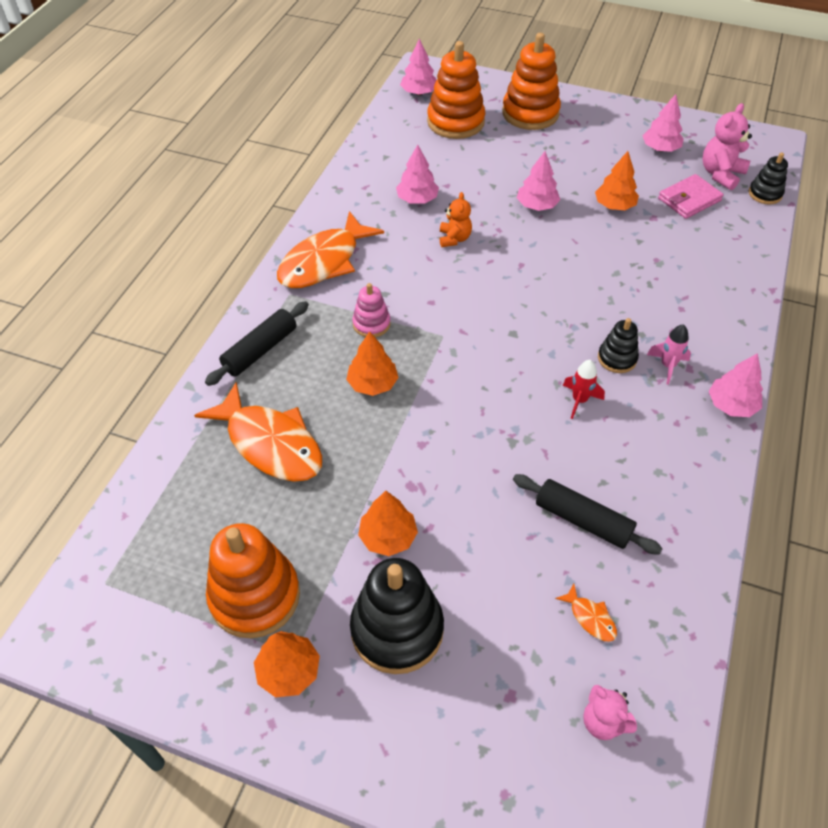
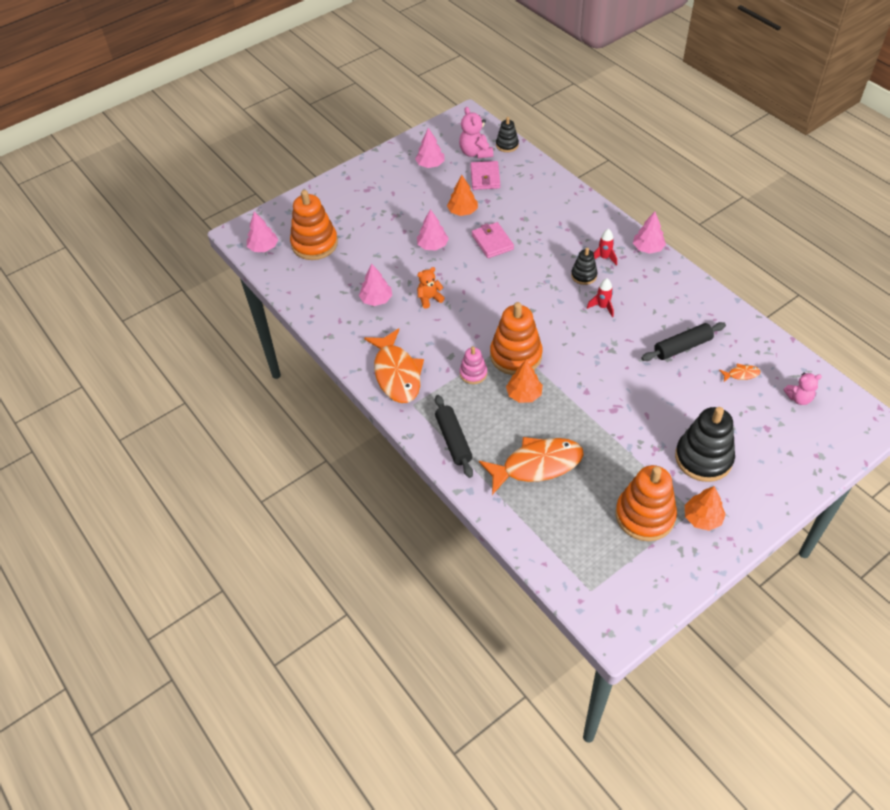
camera: 55 degrees left, 0 degrees up
(388, 537) = (642, 436): orange tree -> none
(454, 238) = (429, 298): orange teddy bear -> orange teddy bear turned 60 degrees counterclockwise
(530, 113) = (341, 204): orange stacking toy -> orange stacking toy (516, 355)
(590, 251) = (492, 242): none -> pink wallet
(667, 366) = (604, 258): pink rocket -> red rocket

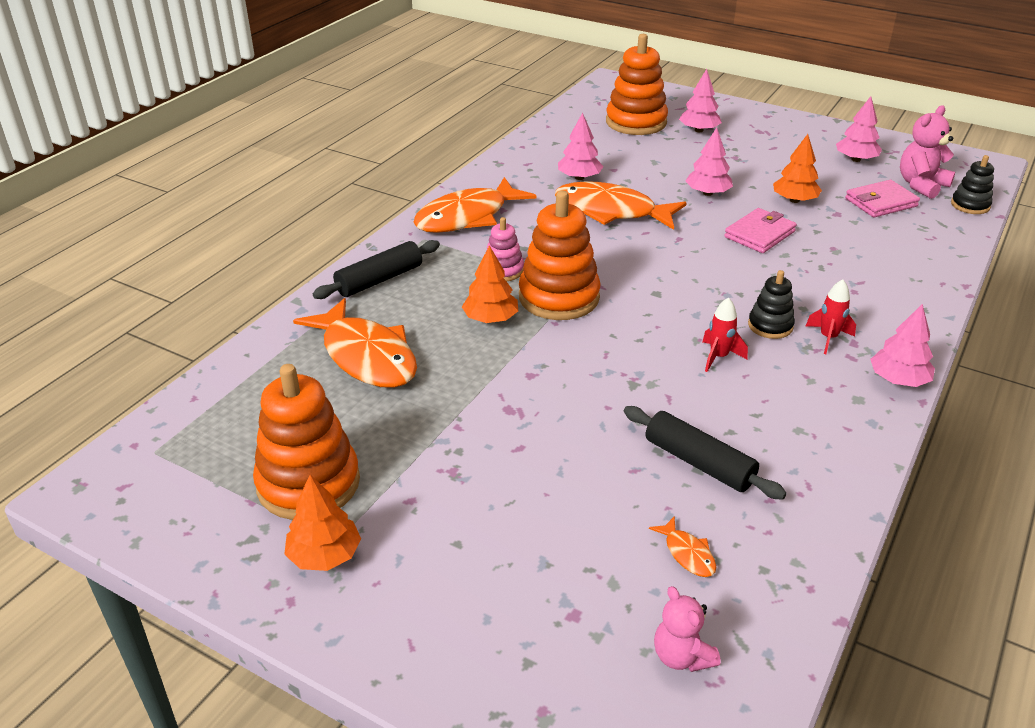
camera: 65 degrees right, 15 degrees down
(263, 247) = (603, 98): pink tree -> pink tree (699, 130)
(429, 298) = (611, 211): orange teddy bear -> orange fish
(703, 458) = (457, 534): black stacking toy -> none

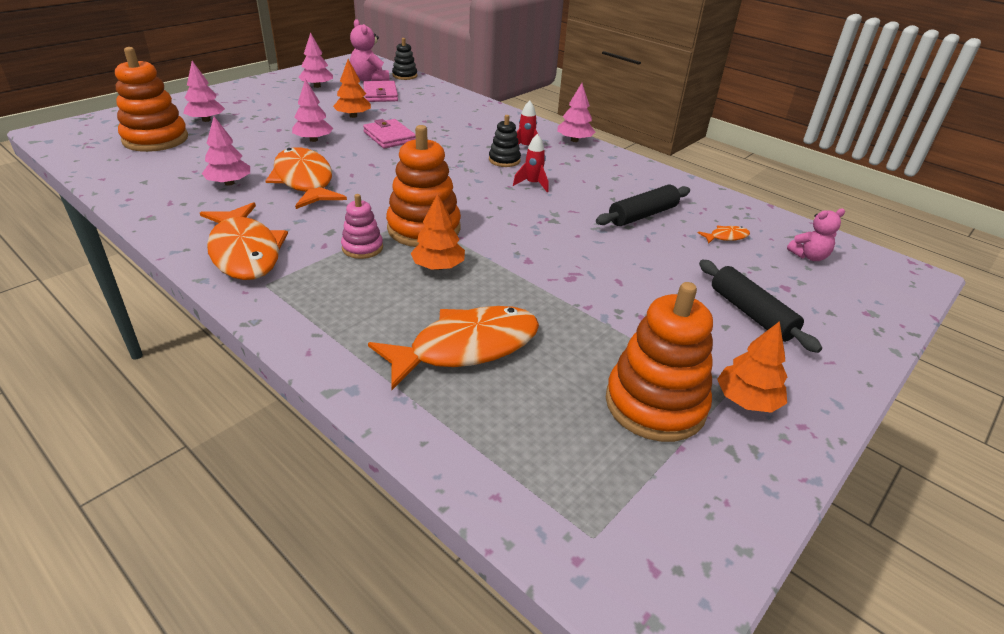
camera: 80 degrees left, 0 degrees up
(379, 280) = (327, 323): black rolling pin -> black rolling pin (751, 313)
(611, 211) = (304, 181): orange fish -> orange fish turned 120 degrees clockwise

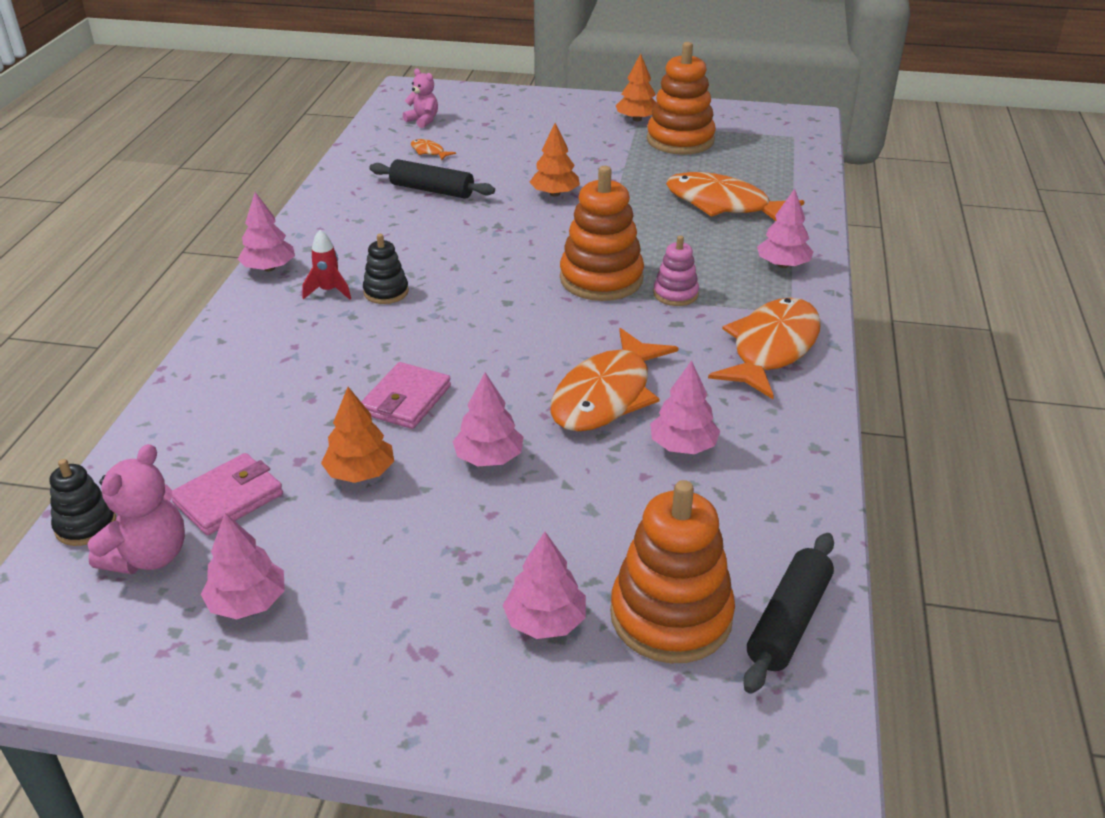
camera: 120 degrees left, 0 degrees up
(324, 320) = (782, 265): none -> pink tree
(438, 267) = (649, 249): orange tree -> orange tree (555, 194)
(533, 184) = (431, 257): red rocket -> none
(751, 313) = (539, 129): black rolling pin -> black rolling pin (788, 621)

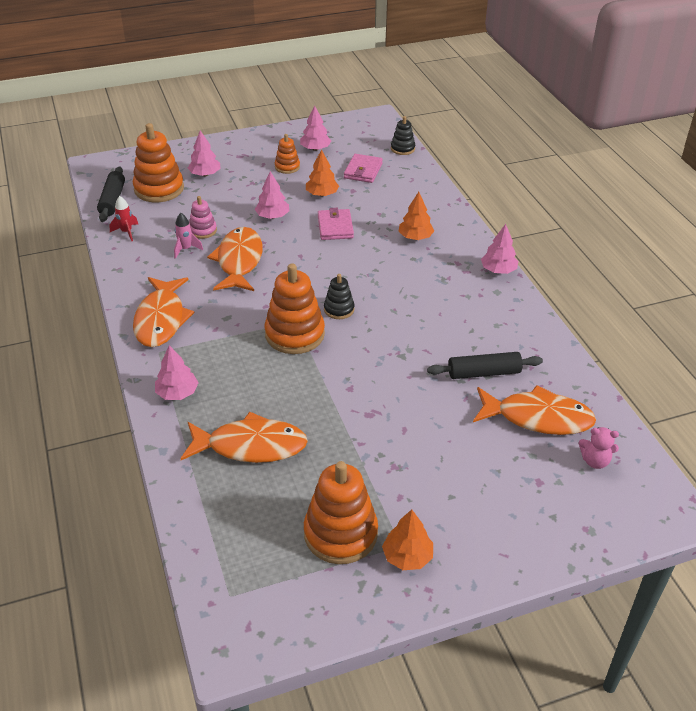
camera: 150 degrees right, 5 degrees up
(149, 556) = (366, 148): pink teddy bear -> none
(329, 291) = (445, 268): red rocket -> red rocket (126, 232)
(357, 570) = (287, 167): none -> orange stacking toy
(386, 292) = (413, 279): black stacking toy -> black stacking toy (339, 309)
(429, 152) = (538, 417): orange fish -> orange fish, size x2.45
(555, 194) = (391, 405): orange tree -> orange tree (415, 237)
(675, 294) = (239, 339): pink stacking toy -> pink stacking toy (203, 230)
(683, 446) = (186, 249): pink tree -> pink rocket

